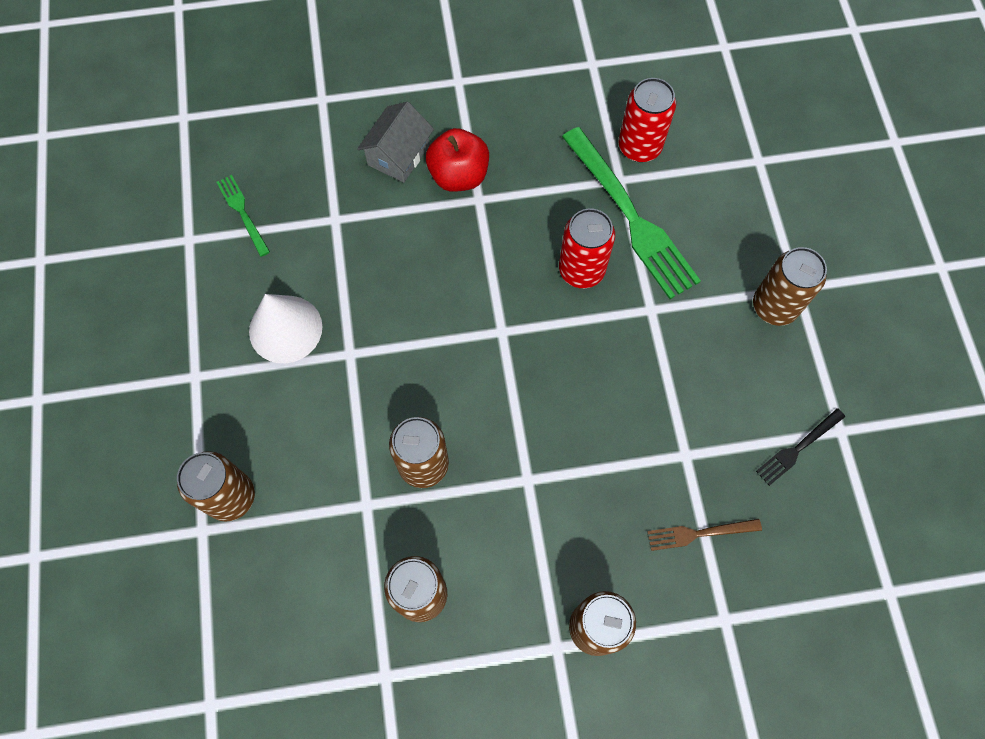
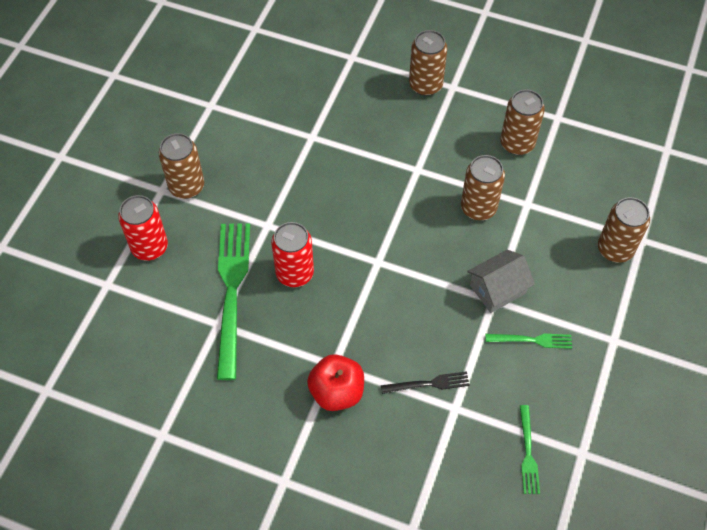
camera: 150 degrees left, 10 degrees down
(285, 329) = (532, 340): white cone -> green fork
(398, 155) = (374, 436): grey house -> grey house (497, 289)
(639, 147) = (183, 341): red can -> red can (149, 247)
(699, 533) = (335, 97): brown fork -> none
(798, 448) = (243, 109): black fork -> black fork (429, 384)

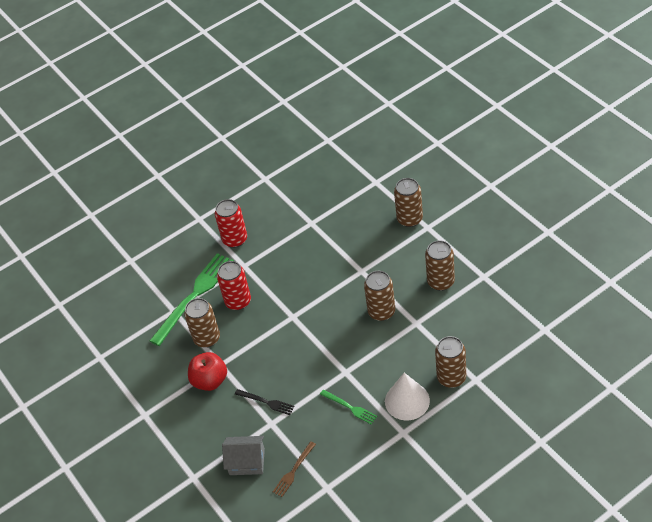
camera: 40 degrees right, 10 degrees down
(149, 247) = (168, 250): red can -> red can (235, 239)
(186, 186) = (214, 223): brown can -> brown can (207, 338)
(497, 289) = (353, 367): grey house -> grey house (247, 462)
(528, 453) = (293, 471): green fork -> brown fork
(589, 300) = (407, 401): none -> white cone

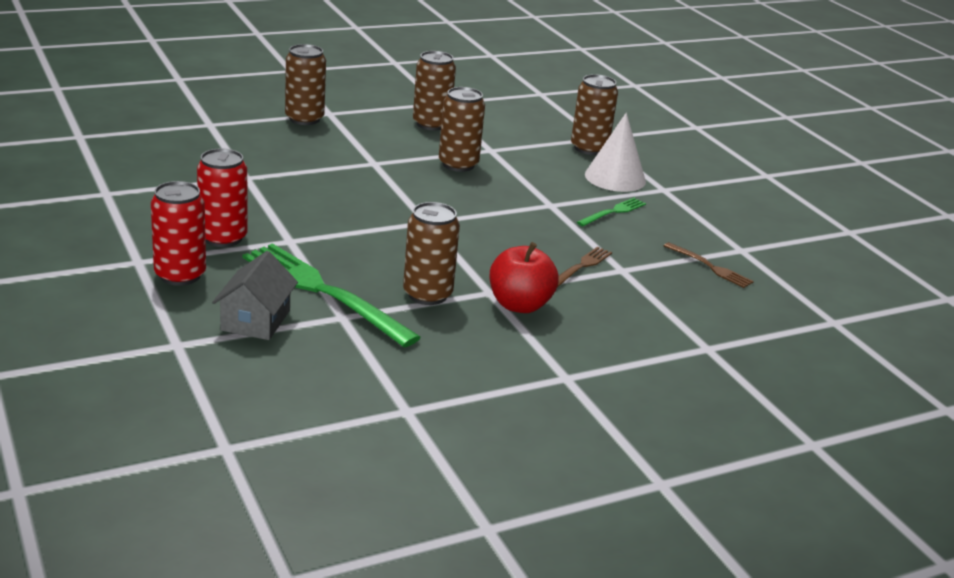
camera: 90 degrees left, 20 degrees down
(238, 301) = (365, 257): red can -> red can (180, 275)
(247, 462) = (687, 298): grey house -> grey house (255, 320)
(266, 402) = (581, 266): black fork -> brown fork

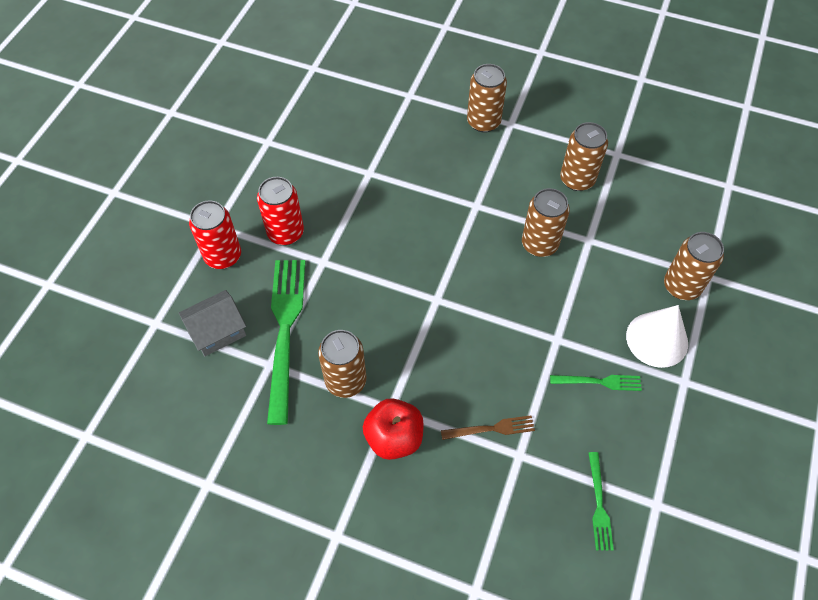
camera: 50 degrees right, 30 degrees up
(710, 267) = (599, 505): brown fork -> green fork

